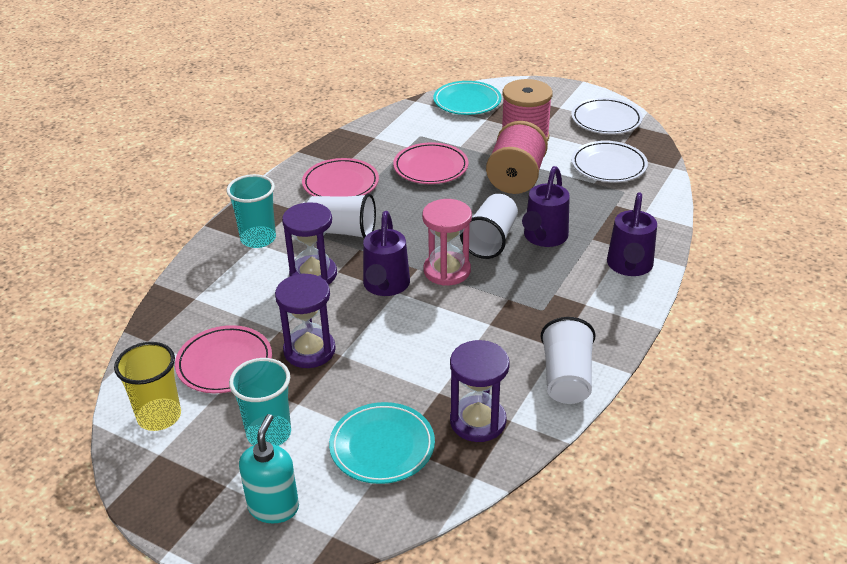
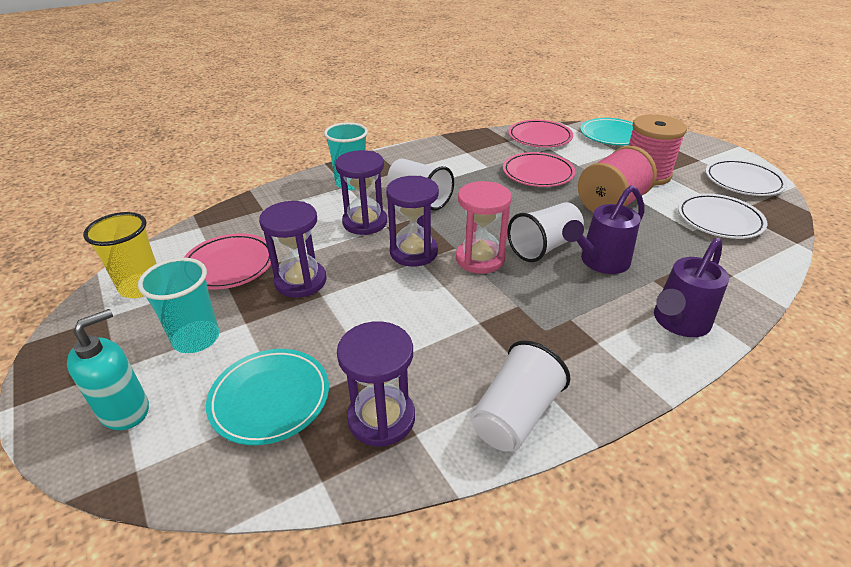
camera: 30 degrees right, 0 degrees up
(340, 184) = (451, 164): pink plate -> pink plate (539, 137)
(385, 286) = (413, 252): purple watering can -> purple hourglass

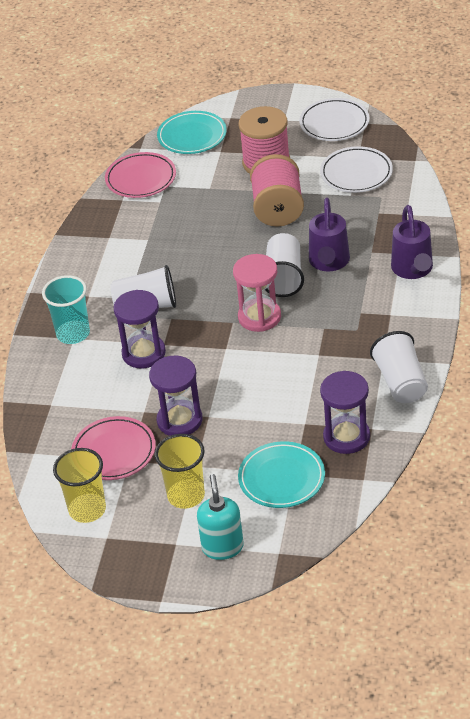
camera: 45 degrees left, 5 degrees up
(196, 338) = (186, 496): turquoise cup -> yellow cup
(413, 252) = (213, 346): purple hourglass -> none
(538, 173) = (193, 218): pink plate -> none

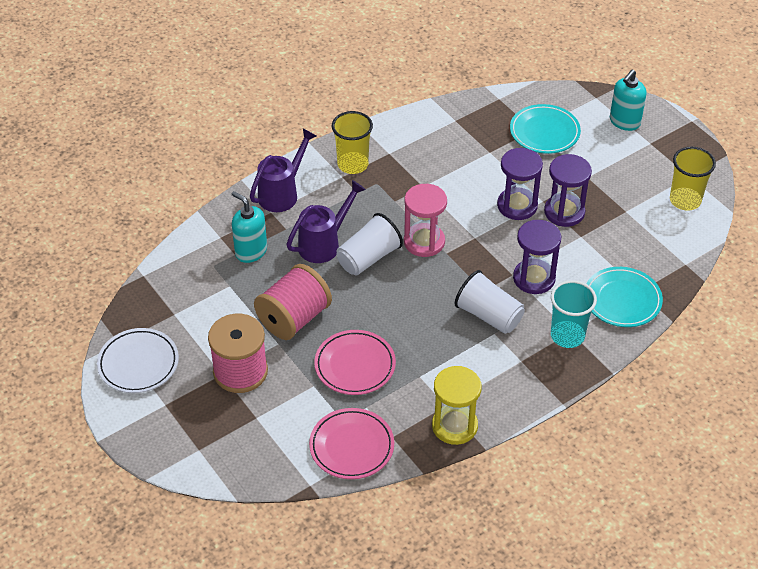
camera: 140 degrees left, 5 degrees up
(89, 231) = (454, 426): none -> yellow hourglass
(114, 452) = (630, 224): pink plate -> pink plate (355, 365)
(186, 496) = (613, 164): yellow cup -> yellow cup (352, 164)
(192, 136) = (254, 457): turquoise plate -> turquoise plate (622, 300)
(346, 437) = (476, 126): purple hourglass -> purple hourglass (517, 205)
(356, 173) = (197, 300): white plate -> none
(371, 221) = (251, 251): none -> turquoise soap dispenser
(401, 382) = (400, 132): white cup -> none

